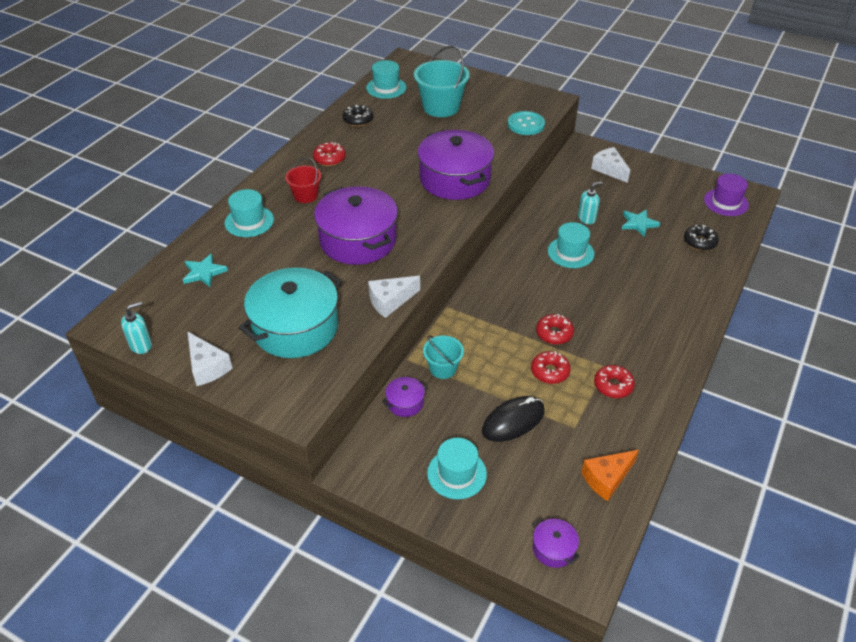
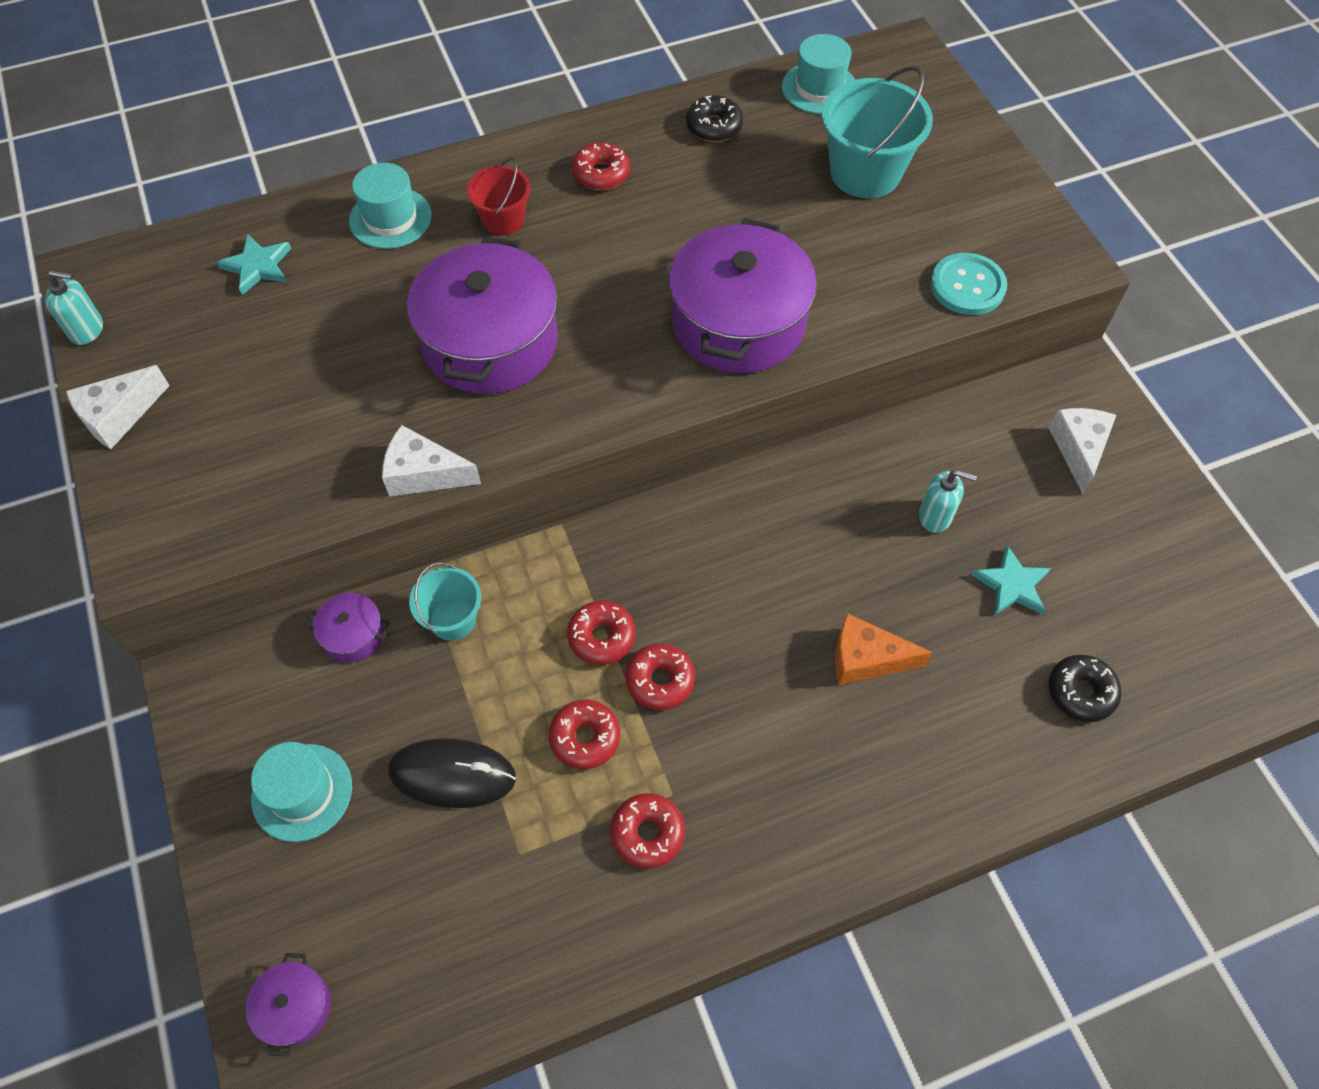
camera: 40 degrees right, 15 degrees up
(207, 367) = (118, 416): white cheese -> white cheese turned 45 degrees clockwise
(295, 328) = (269, 430): turquoise pot -> none
(513, 334) = (601, 637): none -> red donut
(570, 252) = (839, 560): turquoise hat -> none
(606, 478) = (473, 969): orange cheese -> orange cheese (866, 659)
(726, 202) = (1223, 650): purple hat -> none

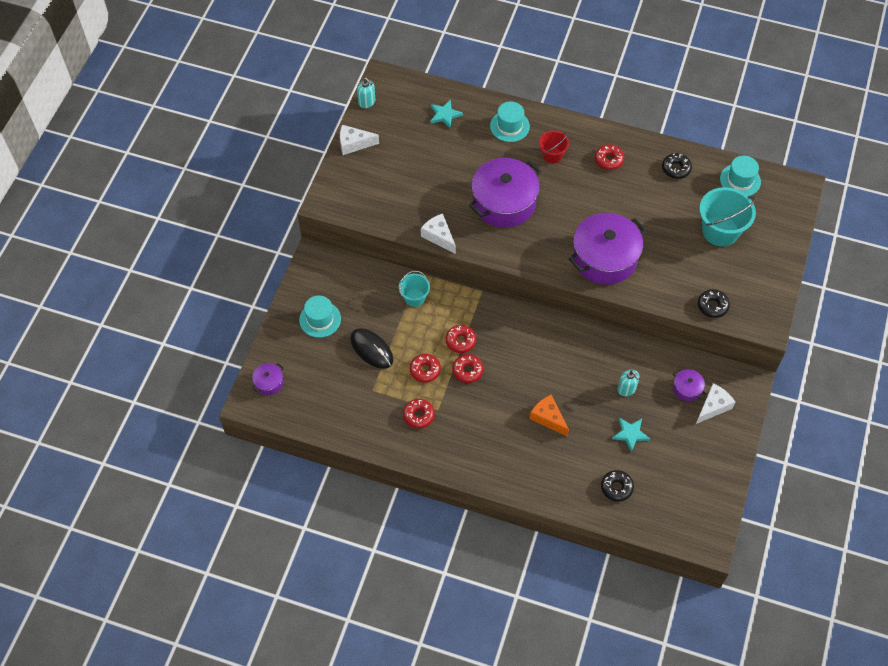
camera: 40 degrees right, 0 degrees up
(353, 634) = (377, 278): purple pot -> purple pot (687, 388)
(967, 286) = (712, 306): turquoise button -> black donut

